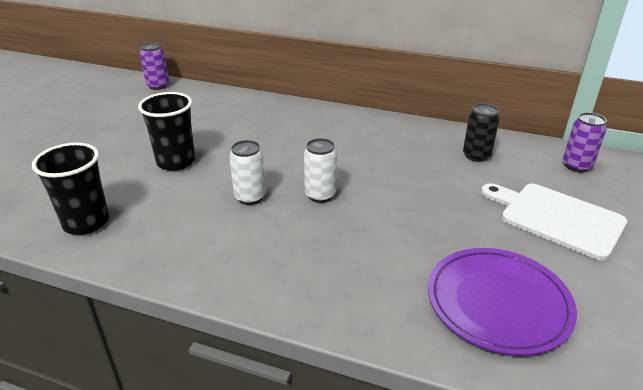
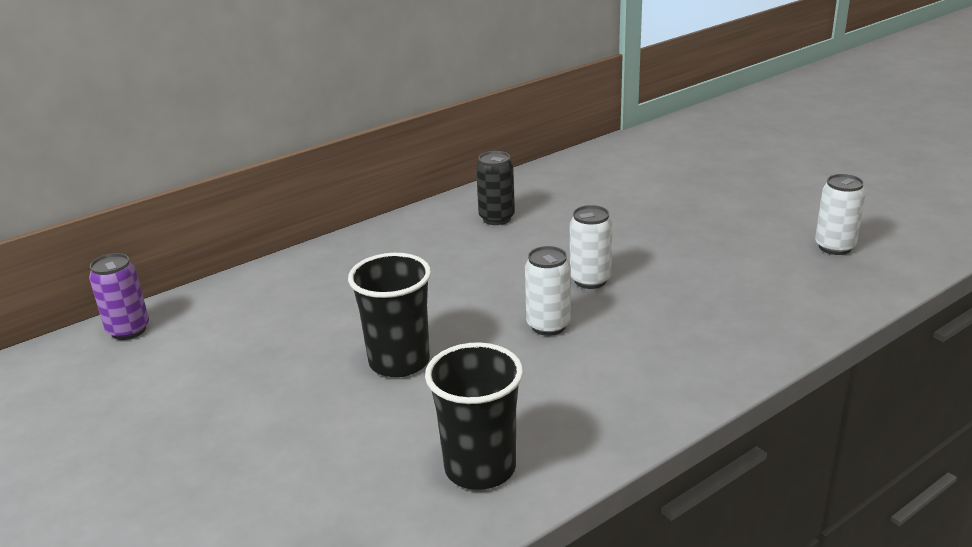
camera: 55 degrees left, 5 degrees down
(476, 156) = (606, 176): black can -> black can (496, 218)
(498, 303) = (834, 247): purple plate -> white can
(557, 218) = (742, 180): white cutting board -> none
(576, 166) = (673, 141): purple can -> none

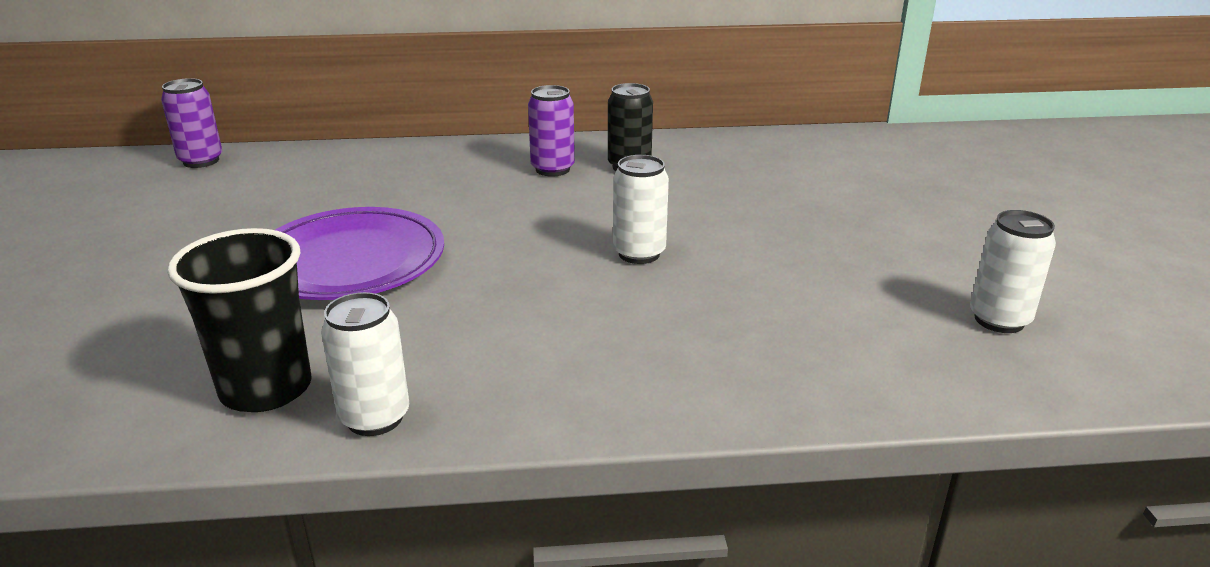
camera: 30 degrees right, 0 degrees up
(399, 362) = (350, 262): black cup -> purple plate
(444, 238) = (552, 169): none -> purple can
(548, 325) = (531, 281): white can -> white can (375, 418)

